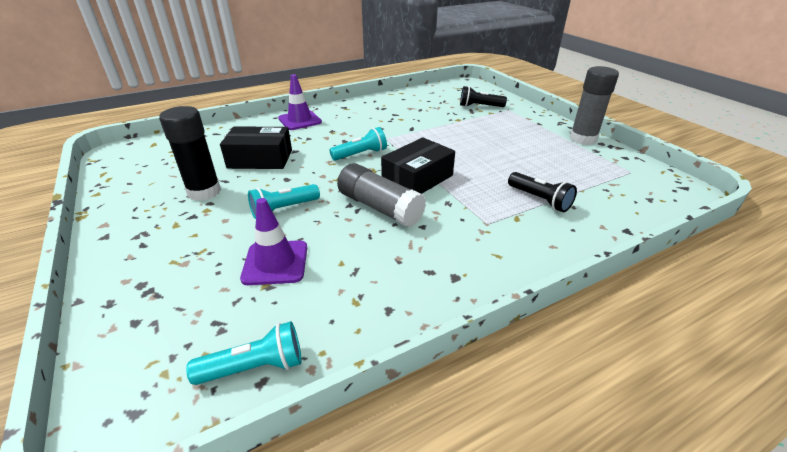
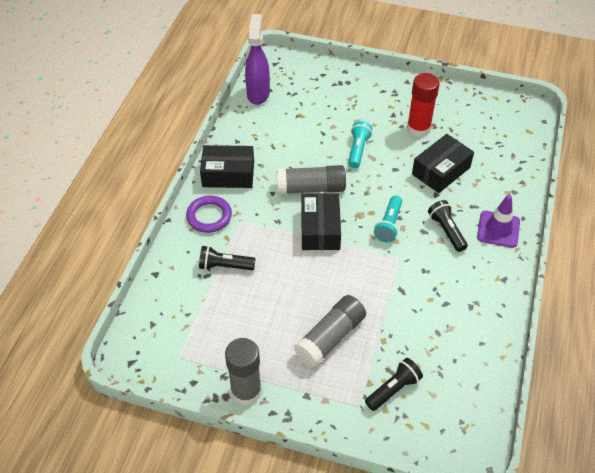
camera: 135 degrees right, 15 degrees up
(204, 192) = (418, 128): black glue stick -> red glue stick
(255, 367) = (258, 94): turquoise flashlight -> purple spray bottle
(275, 263) = (312, 125): purple traffic cone -> none
(330, 134) = (446, 231): none -> black flashlight
(450, 274) = (228, 174): none -> black box
(492, 133) = (330, 338): none -> grey glue stick
(520, 245) = (209, 216): none -> purple ring

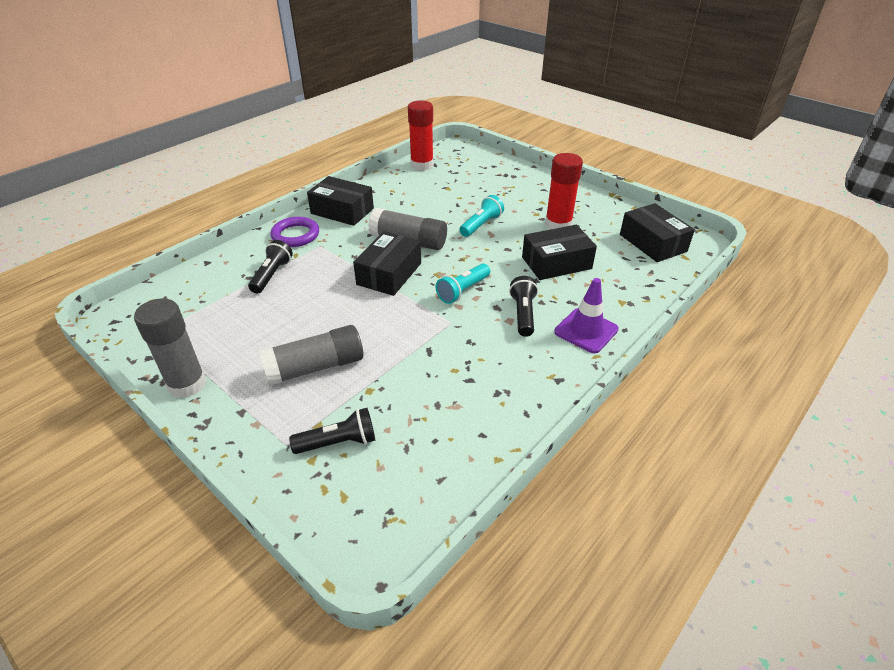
camera: 25 degrees right, 10 degrees down
(225, 266) = (272, 275): black flashlight -> black flashlight turned 75 degrees clockwise
(258, 94) = (422, 165): purple spray bottle -> red glue stick
(499, 124) = (652, 243): none -> black box

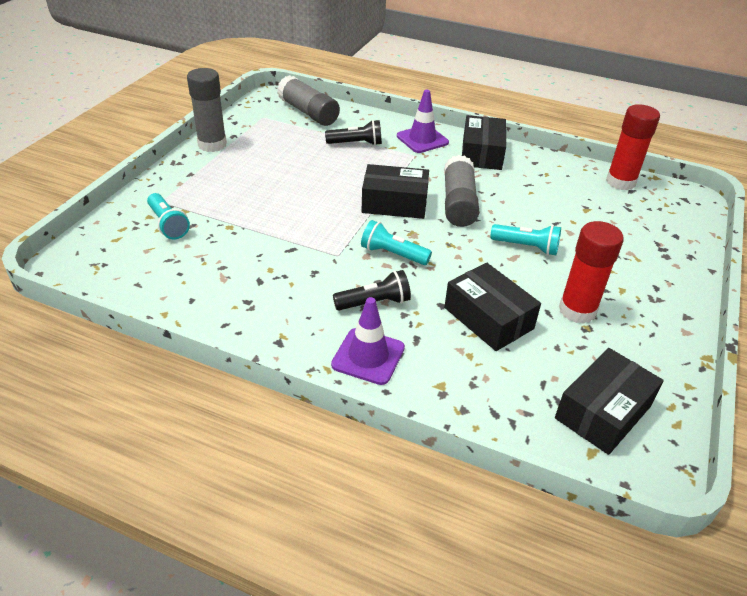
camera: 70 degrees right, 0 degrees up
(295, 235) = (422, 139): purple ring -> purple traffic cone
(315, 367) = (248, 194): grey glue stick -> grey glue stick (308, 112)
(339, 442) = (168, 224): black flashlight -> turquoise flashlight

